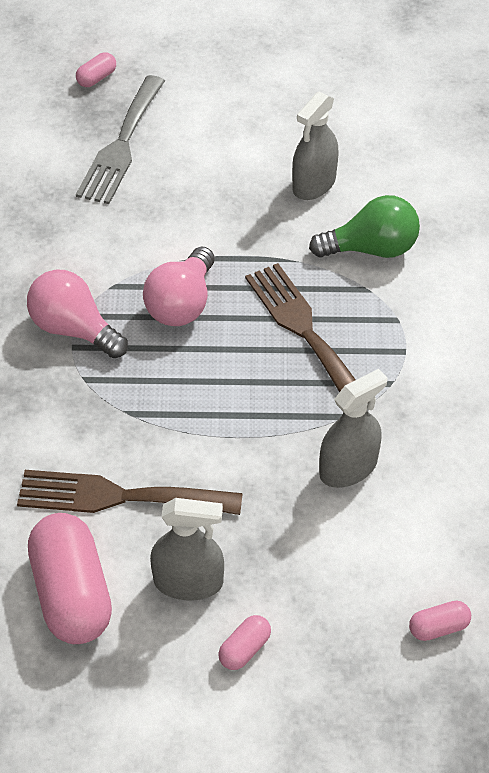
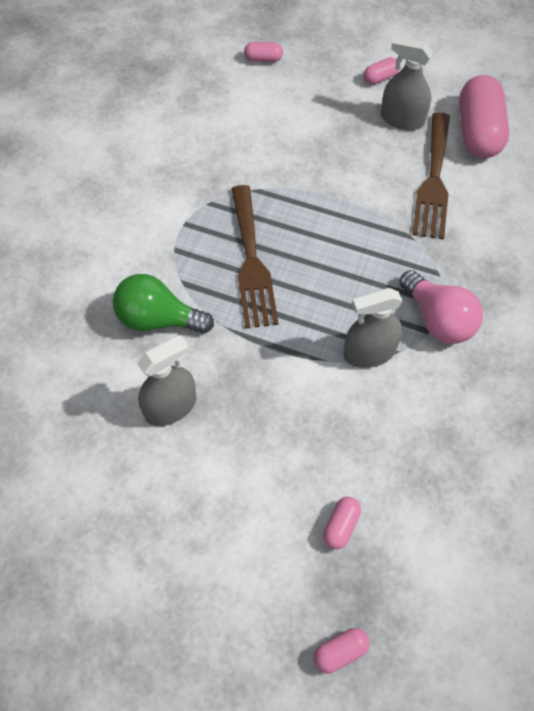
camera: 160 degrees left, 10 degrees up
(118, 496) = (433, 181): brown fork -> brown fork turned 75 degrees clockwise
(121, 145) = (341, 526): grey fork -> pink capsule
(182, 304) = (340, 316): pink light bulb -> none
(348, 468) = (270, 155): grey spray bottle -> grey spray bottle (369, 352)

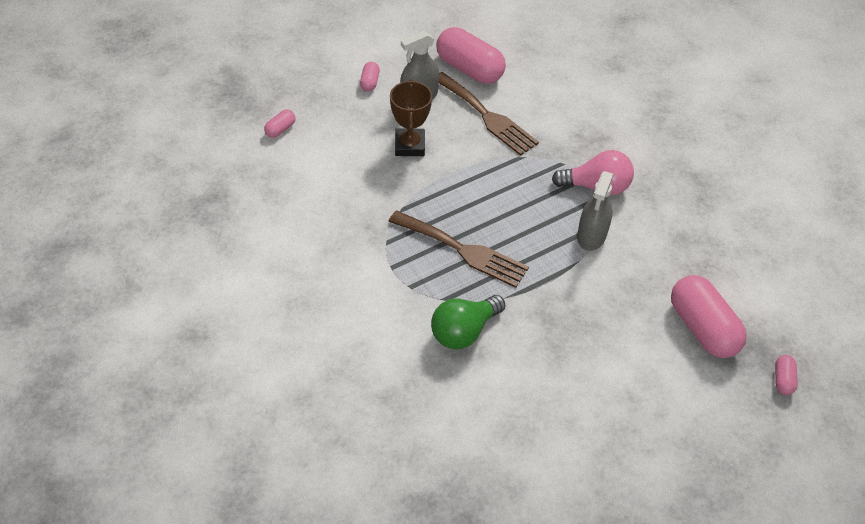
camera: 55 degrees left, 10 degrees down
(170, 407) = (544, 366): grey spray bottle -> none
(336, 149) = (409, 146): none -> brown trophy
(341, 526) = (702, 328): pink capsule -> pink capsule, size x2.23

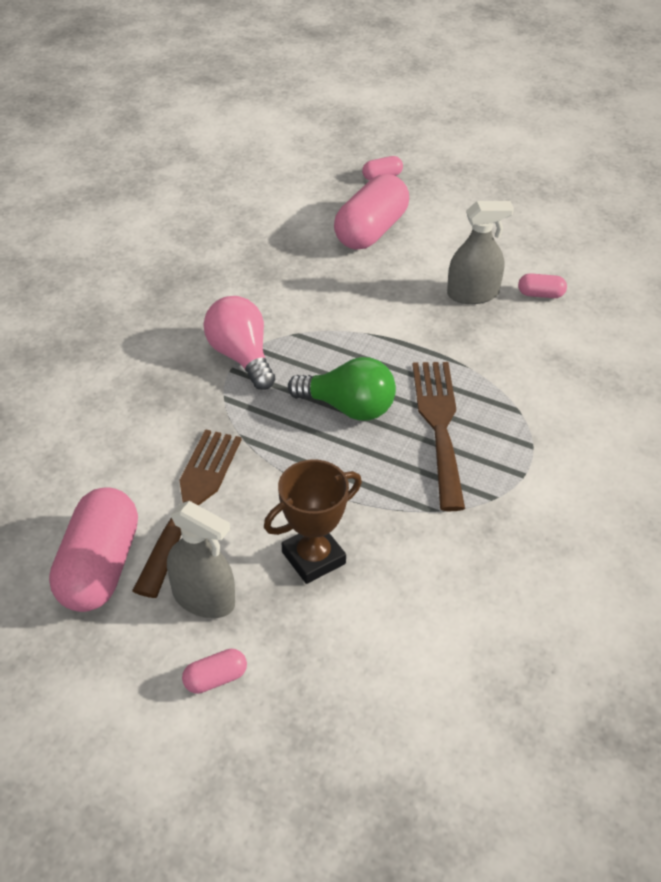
camera: 120 degrees left, 5 degrees down
(280, 129) = (410, 738): pink capsule -> pink capsule (540, 294)
(464, 331) = (542, 379): green light bulb -> green light bulb (348, 407)
(591, 235) = (321, 335): grey spray bottle -> grey spray bottle (473, 294)

